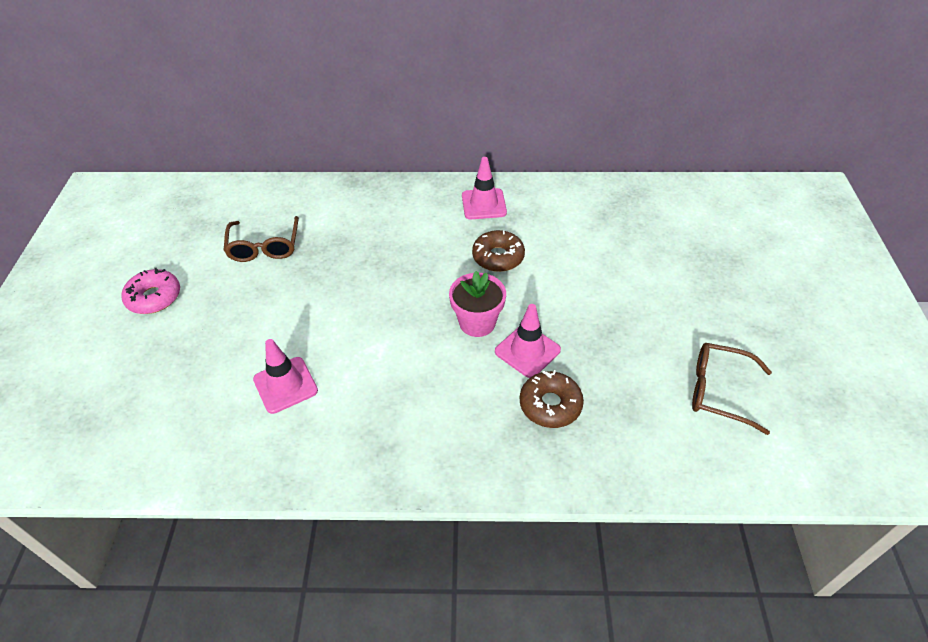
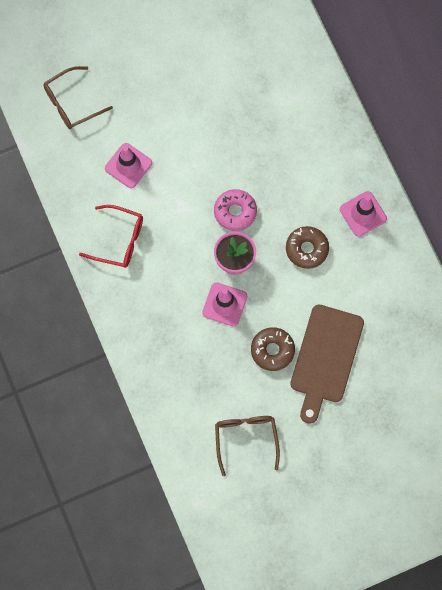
camera: 65 degrees right, 25 degrees up
(154, 297) = (158, 36): pink donut -> pink donut (235, 212)
(264, 247) = (238, 77): brown glasses -> brown glasses (71, 103)
(378, 434) = (119, 240): none -> red glasses
(550, 405) = (186, 335): brown donut -> brown donut (272, 350)
(635, 283) = (325, 358): none -> brown cutting board

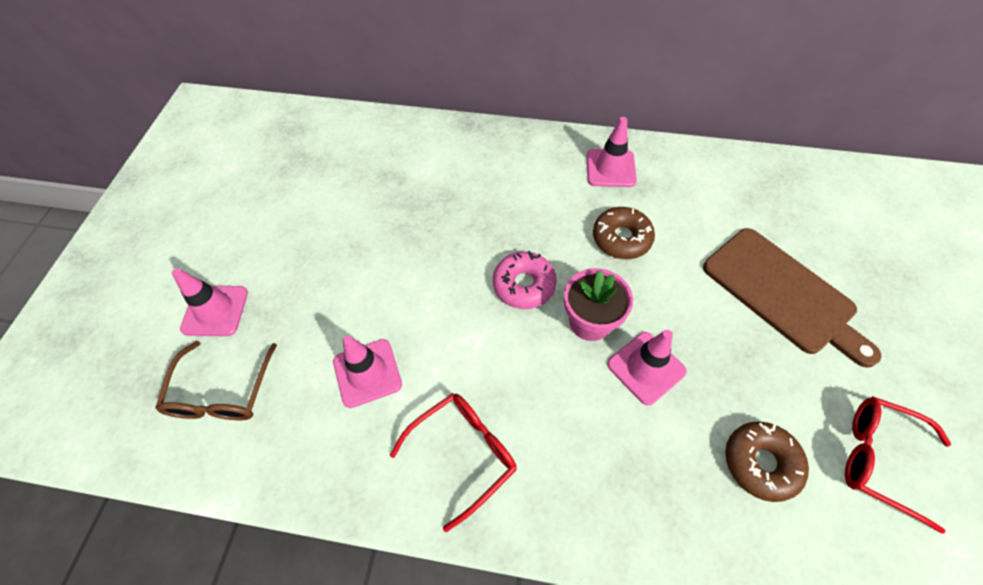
camera: 55 degrees left, 15 degrees down
(109, 59) = (215, 311): none -> pink traffic cone
(246, 439) = (879, 459): brown glasses -> red glasses
(272, 350) = (744, 347): brown donut -> brown donut (761, 463)

